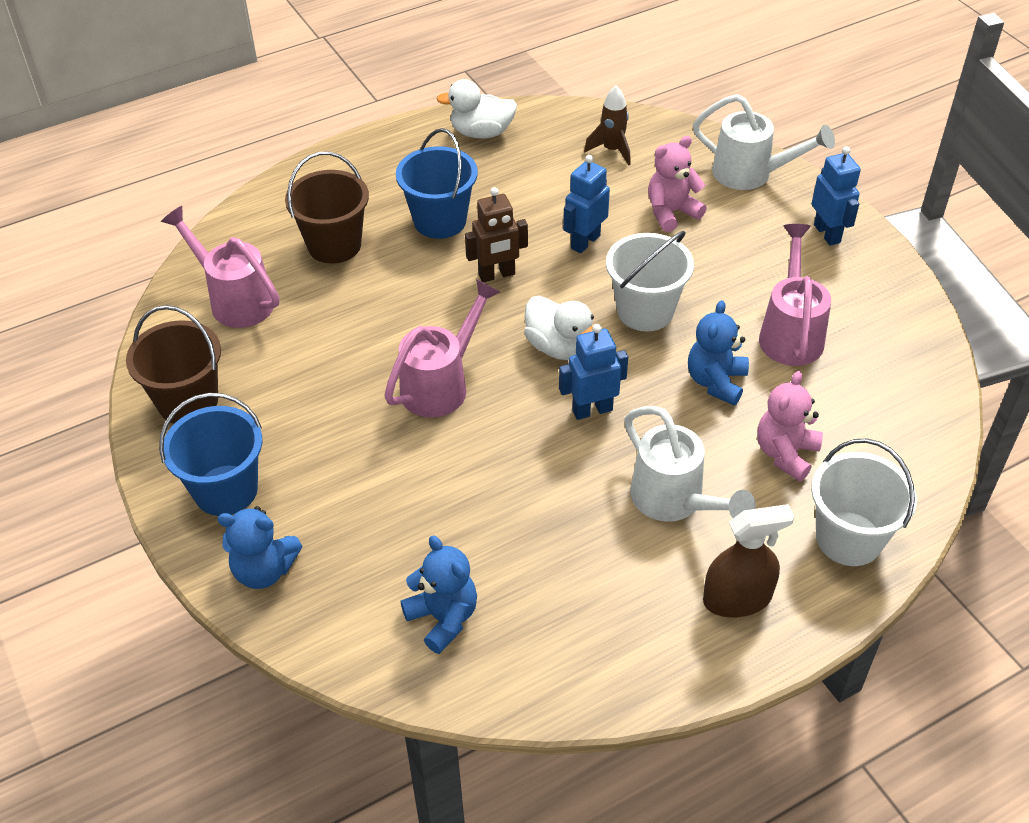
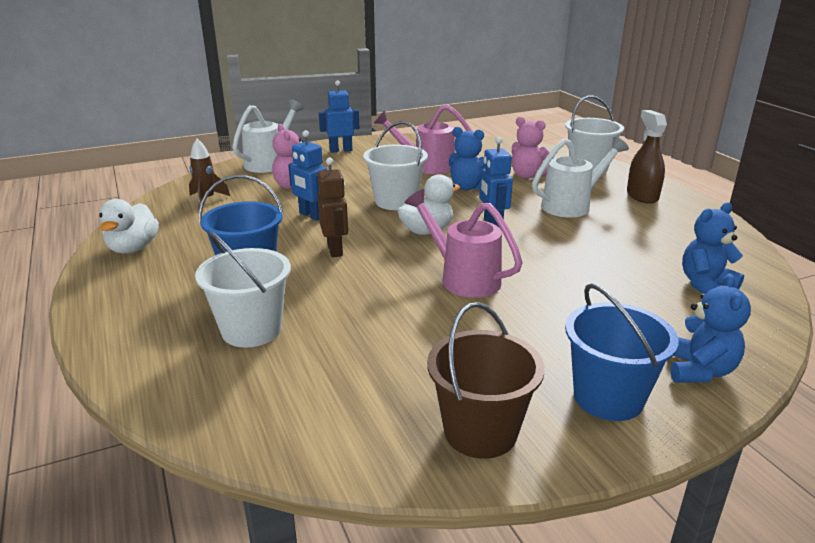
camera: 85 degrees left, 20 degrees down
(235, 300) = (313, 399): pink watering can -> none
(334, 245) = (251, 330): brown bucket -> white bucket

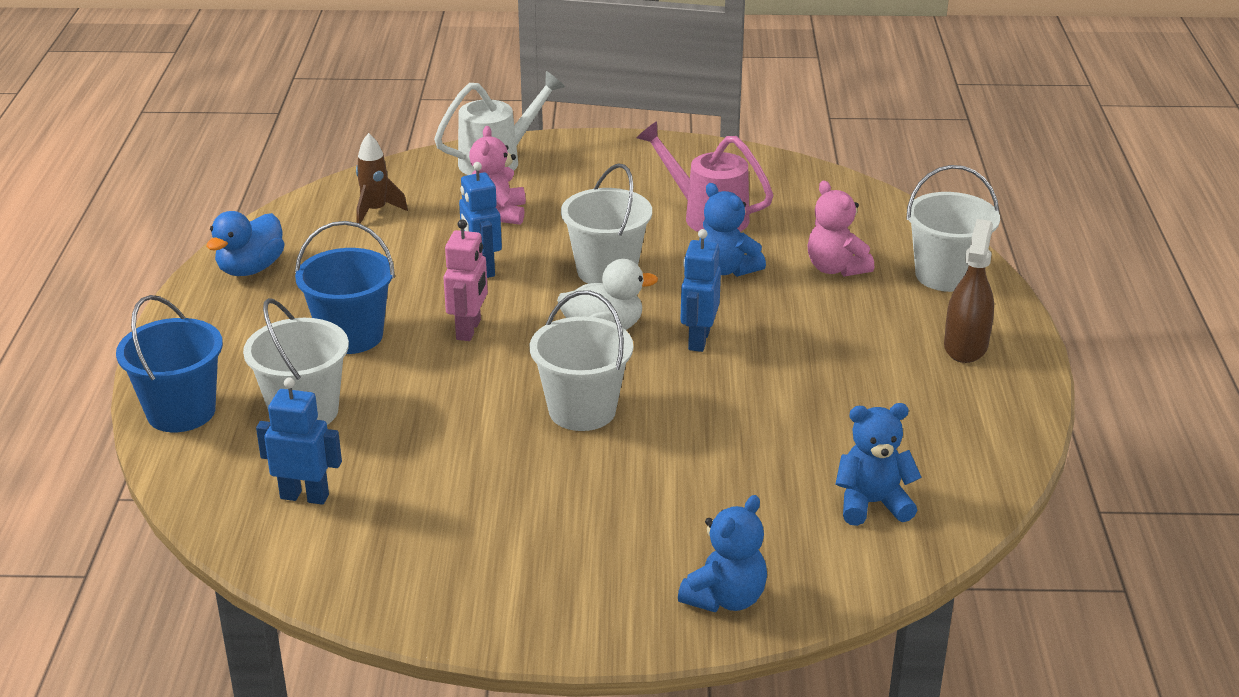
camera: 25 degrees right, 5 degrees up
(133, 248) = (251, 269): white duck -> blue duck
(335, 250) = (469, 330): brown robot -> pink robot
(340, 150) = (612, 157): blue robot -> blue robot (305, 496)
(463, 278) = (582, 410): pink watering can -> white bucket
(480, 432) = (433, 585): brown bucket -> none
(572, 205) = (840, 337): white watering can -> none
(608, 397) = (592, 594): blue bucket -> blue bucket (181, 412)

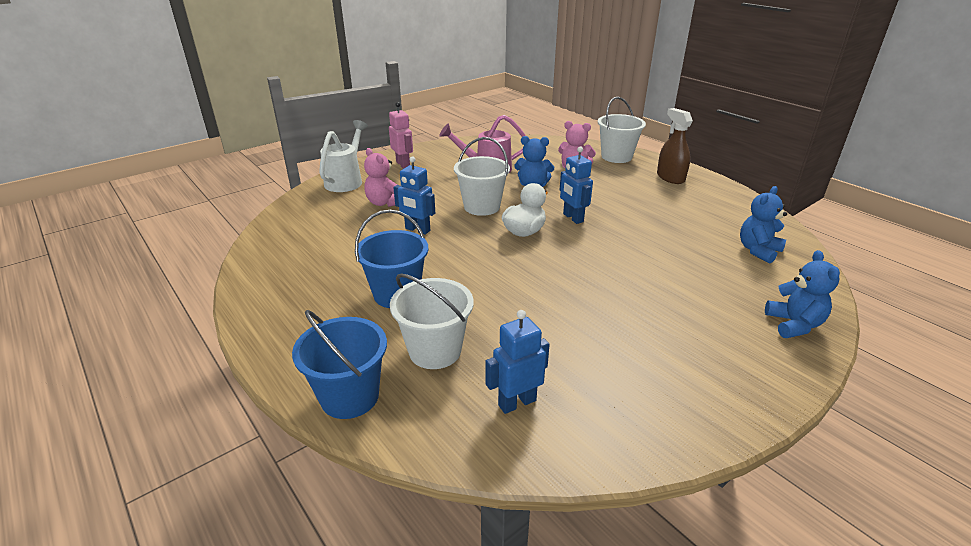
camera: 40 degrees left, 0 degrees up
(251, 269) = (272, 286): blue duck -> none
(375, 211) = (311, 226): brown rocket -> none
(469, 330) = (459, 261): pink robot -> pink robot (403, 164)
(582, 410) = (579, 272): white bucket -> none

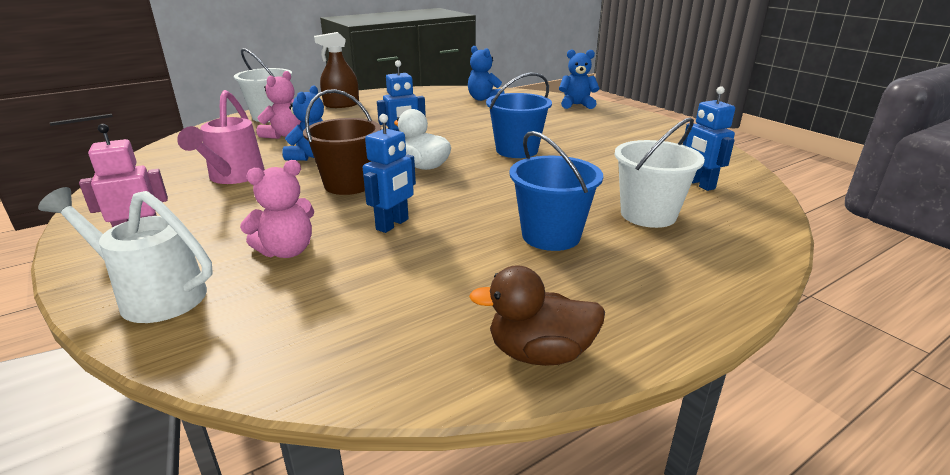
camera: 85 degrees left, 5 degrees down
(261, 288) = (539, 353): none -> brown duck
(349, 396) = (739, 256): blue bucket -> blue bucket (517, 150)
(482, 207) = (349, 184): white bucket -> brown bucket

